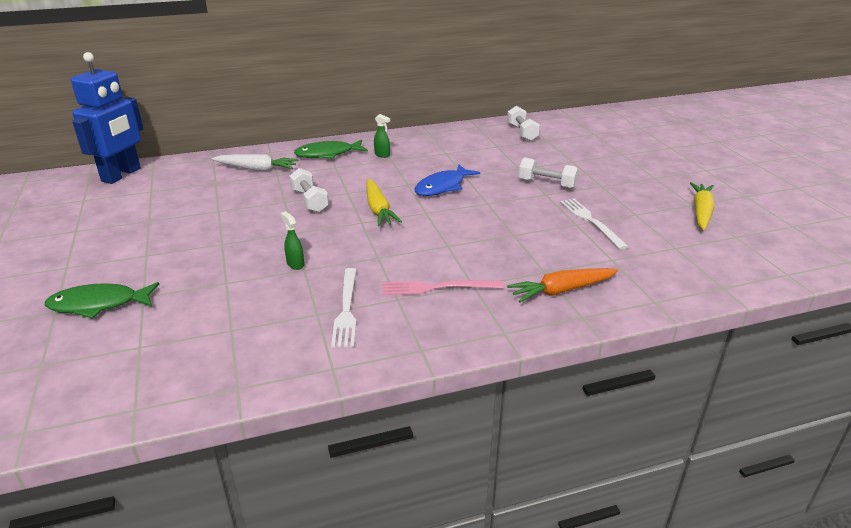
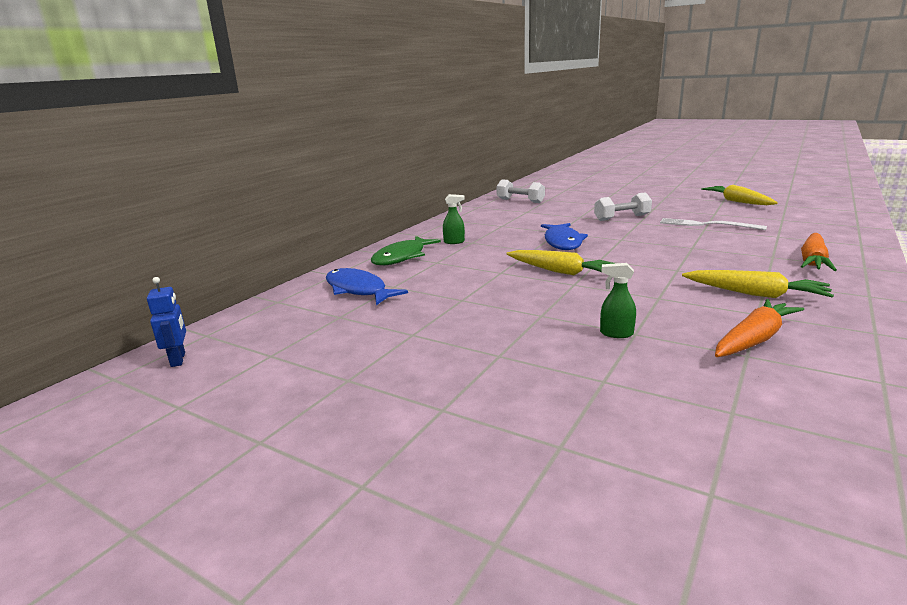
camera: 40 degrees left, 10 degrees down
(99, 304) = (533, 491): green fish -> none
(122, 175) = (178, 359): blue robot -> blue robot, size x0.43
(256, 169) = (358, 290): white carrot -> blue fish
(309, 201) = (485, 289): white dumbbell -> none
(346, 309) = (754, 339): white fork -> orange carrot
(437, 288) = (755, 294): pink fork -> yellow carrot

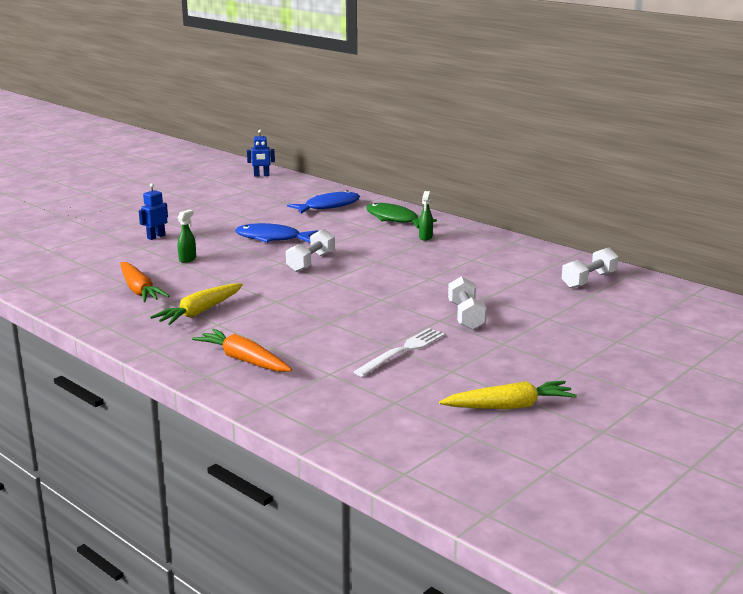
camera: 100 degrees right, 0 degrees up
(546, 380) = (156, 237): none -> blue robot
(560, 271) = (311, 262): yellow carrot -> white dumbbell
(562, 242) = (391, 275): blue fish -> blue fish (272, 238)

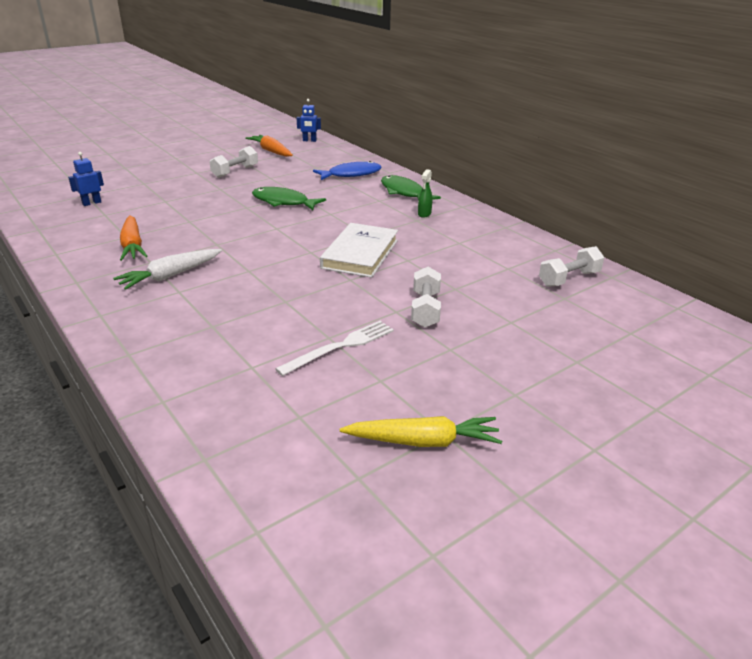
camera: 10 degrees right, 10 degrees up
(156, 237) = (184, 191): blue robot -> blue robot (91, 203)
(187, 259) = (196, 216): green spray bottle -> none
(200, 312) = (171, 275): yellow carrot -> white carrot
(244, 360) = (176, 339): orange carrot -> orange carrot (271, 151)
(272, 238) = (283, 202): blue fish -> green fish
(311, 262) = (304, 230): white dumbbell -> white dumbbell (235, 172)
(379, 277) = (360, 254): none -> white book

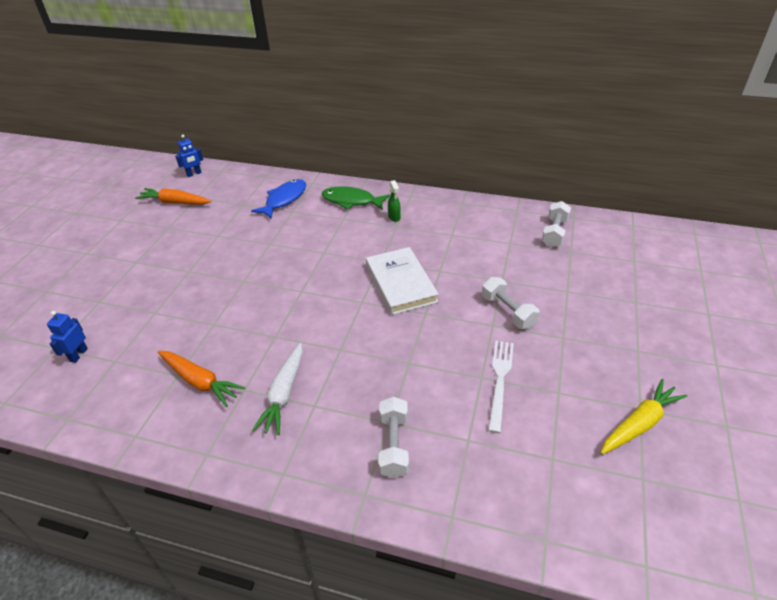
camera: 35 degrees left, 10 degrees up
(235, 172) = (174, 243): white dumbbell -> white dumbbell (394, 445)
(283, 202) = (268, 259): green fish -> none

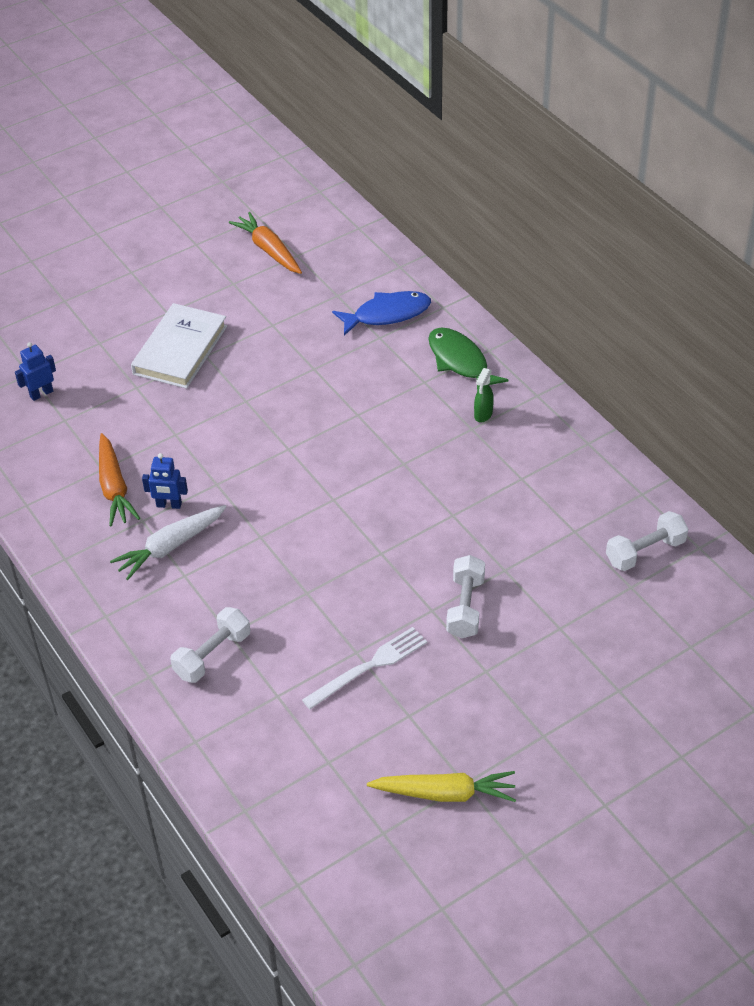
camera: 40 degrees right, 5 degrees up
(194, 174) = (325, 216): blue robot -> blue robot (169, 505)
(400, 283) = (394, 503): white book -> white book (180, 350)

